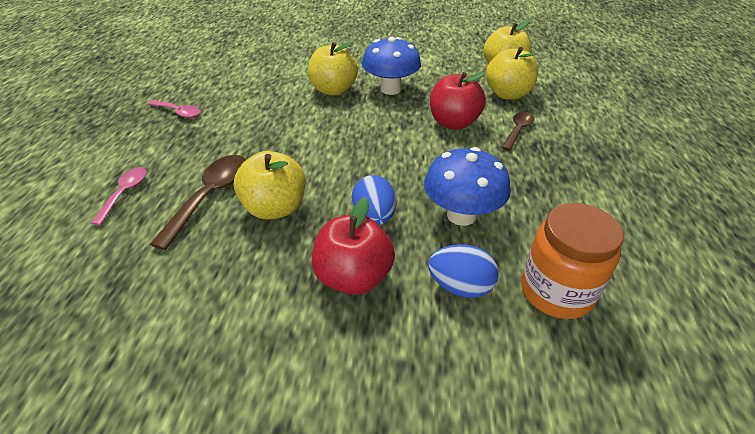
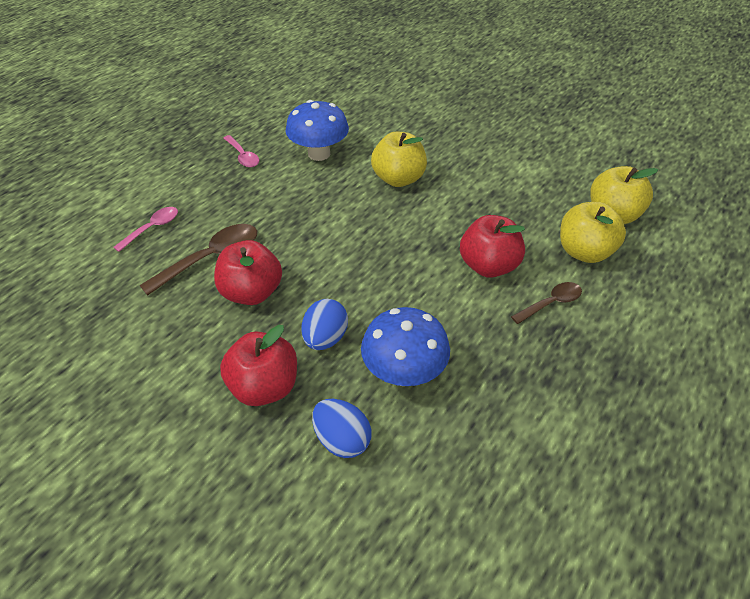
camera: 30 degrees right, 5 degrees up
(275, 208) = (251, 292): yellow apple -> red apple
(390, 89) = (458, 198): blue mushroom -> blue mushroom (319, 154)
(556, 291) = (421, 489): orange jar -> none

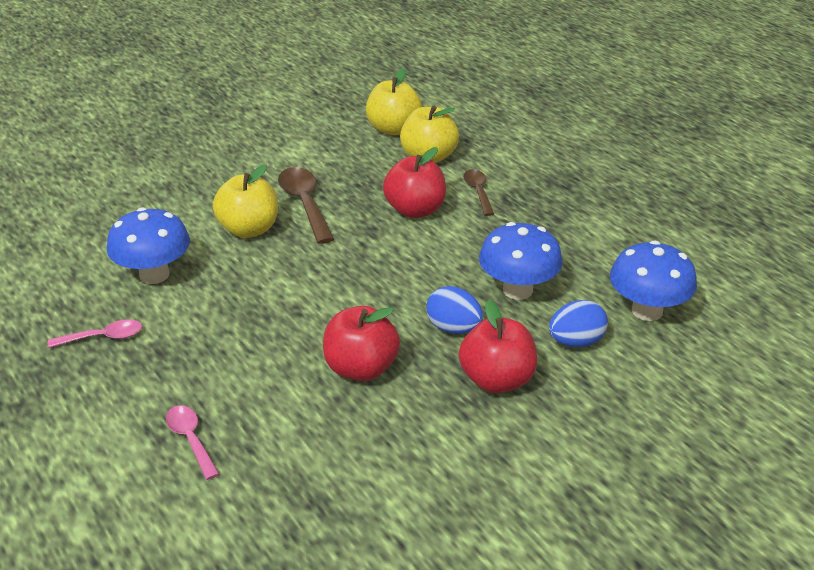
camera: 70 degrees left, 10 degrees down
(211, 258) = (284, 393): brown spoon -> brown spoon (305, 204)
(422, 500) = (647, 311): none -> blue mushroom

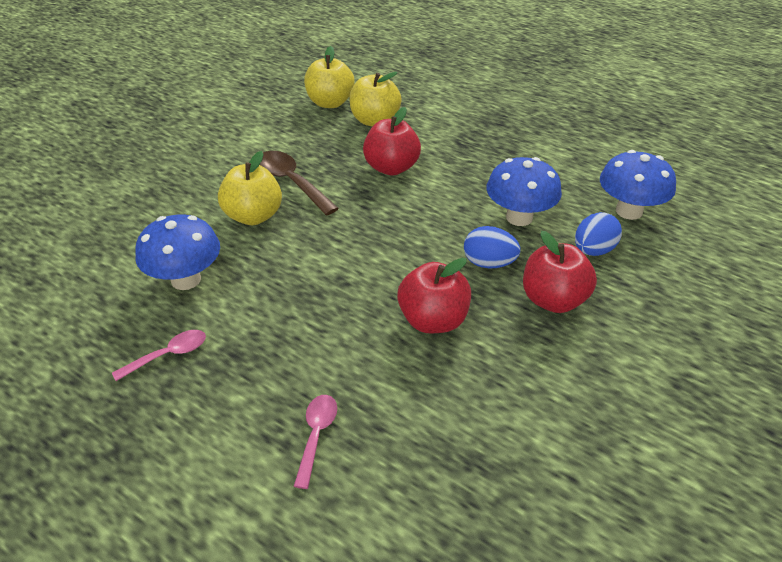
camera: 20 degrees left, 5 degrees up
(190, 439) = (316, 435): pink spoon -> pink spoon turned 60 degrees clockwise
(478, 192) = (434, 142): brown spoon -> none

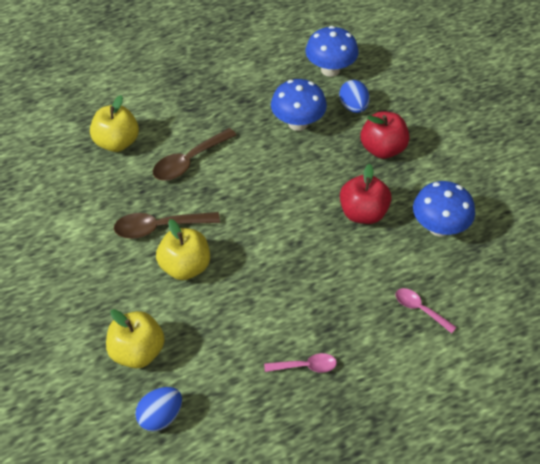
camera: 60 degrees left, 10 degrees up
(168, 355) = (305, 366): pink spoon -> pink spoon turned 90 degrees clockwise
(186, 279) = (232, 333): blue mushroom -> blue mushroom (439, 227)
(330, 103) = (63, 158): yellow apple -> yellow apple (137, 352)
(391, 168) = (189, 161): red apple -> brown spoon
(489, 263) = (331, 161): blue egg -> blue egg (161, 416)

